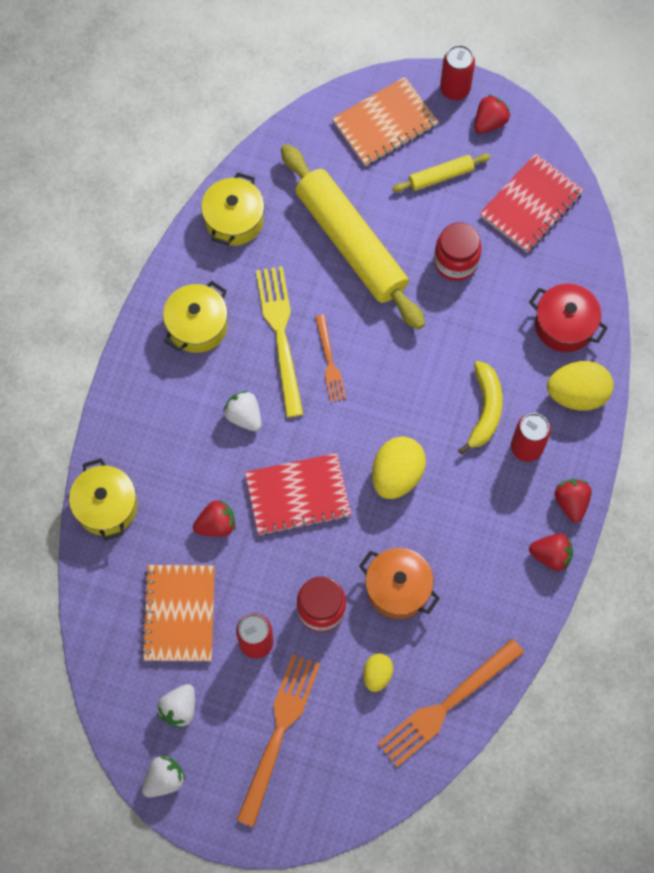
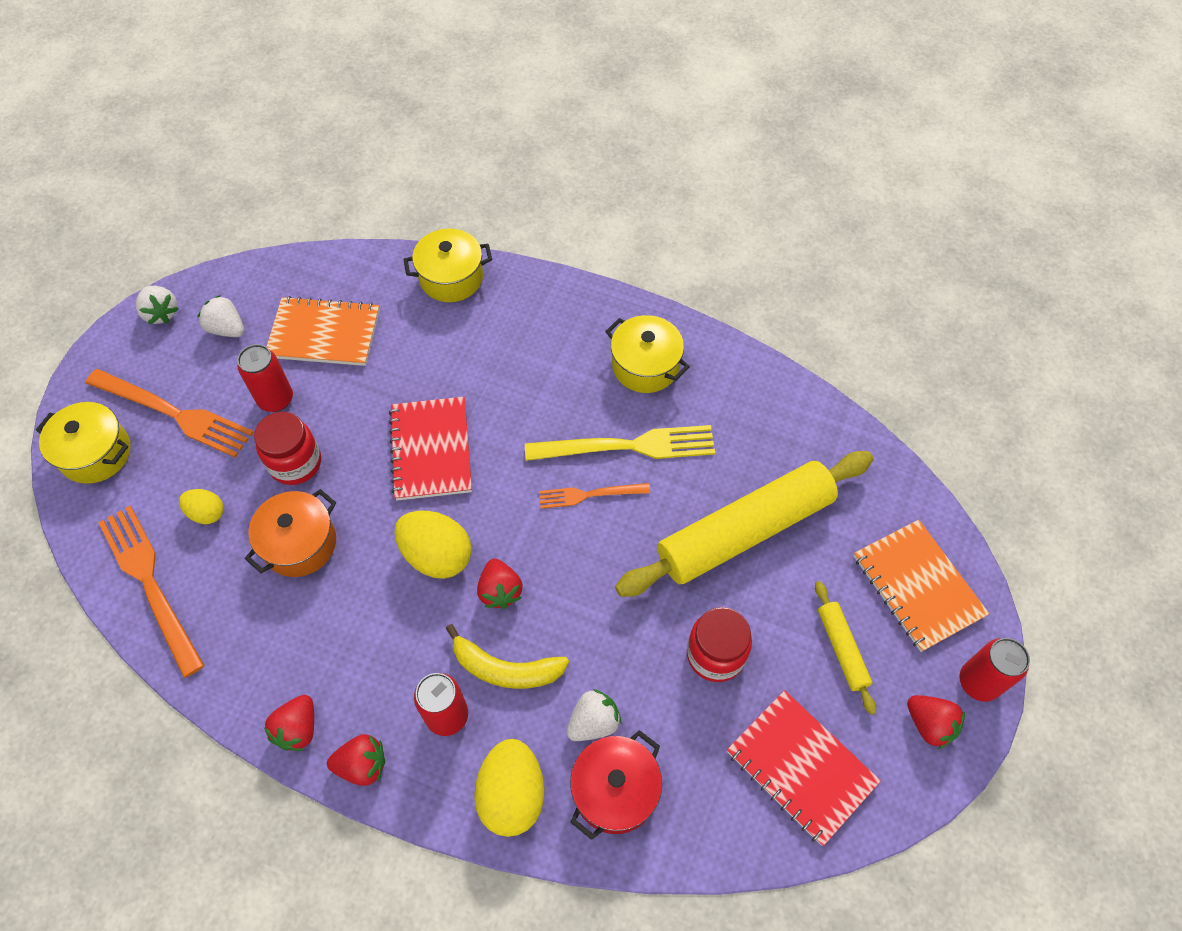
camera: 95 degrees right, 10 degrees down
(216, 524) = (413, 371): red strawberry -> red strawberry (500, 591)
(234, 220) = (776, 409): yellow pot -> yellow pot (96, 453)
(244, 416) = (532, 404): white strawberry -> white strawberry (593, 722)

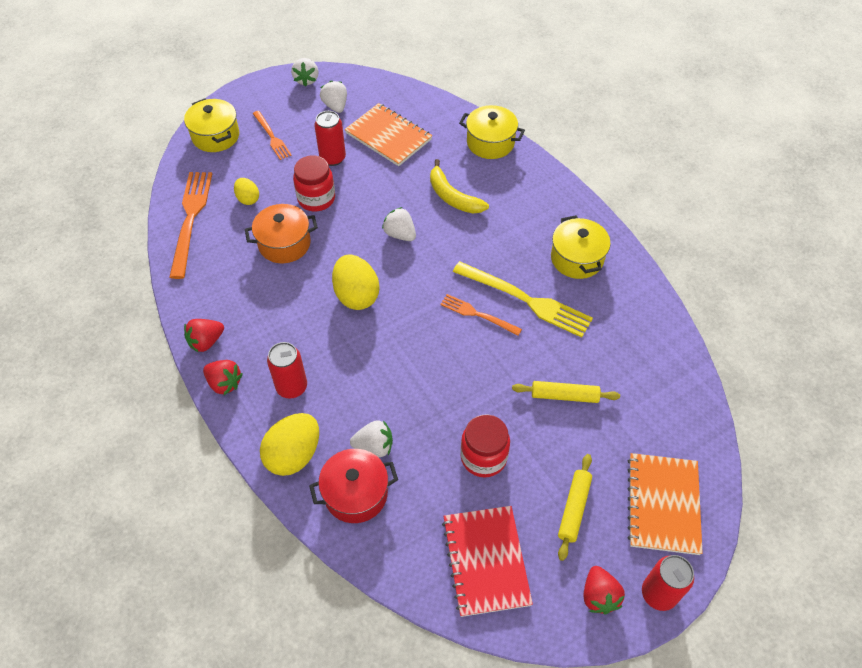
camera: 35 degrees right, 5 degrees down
(174, 414) = (272, 137): orange fork -> orange fork, size x0.57
(431, 450) = (400, 234): red notebook -> white strawberry
(500, 591) = (377, 337): red strawberry -> none
(505, 668) = (346, 382): yellow banana -> yellow banana (452, 197)
(745, 531) = (564, 396): yellow rolling pin -> yellow rolling pin, size x0.45

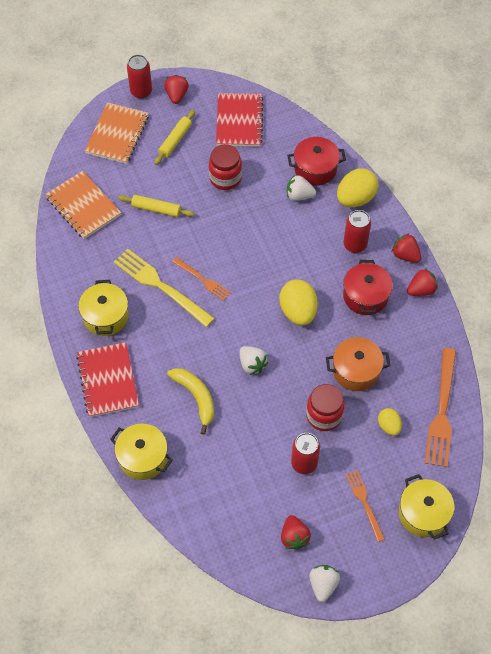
camera: 170 degrees left, 5 degrees up
(276, 324) = (365, 296): none -> red pot
(335, 106) = (294, 537): white strawberry -> red strawberry
(388, 136) = (244, 483): orange notebook -> orange notebook (83, 206)
(549, 199) = (108, 380): none -> red notebook

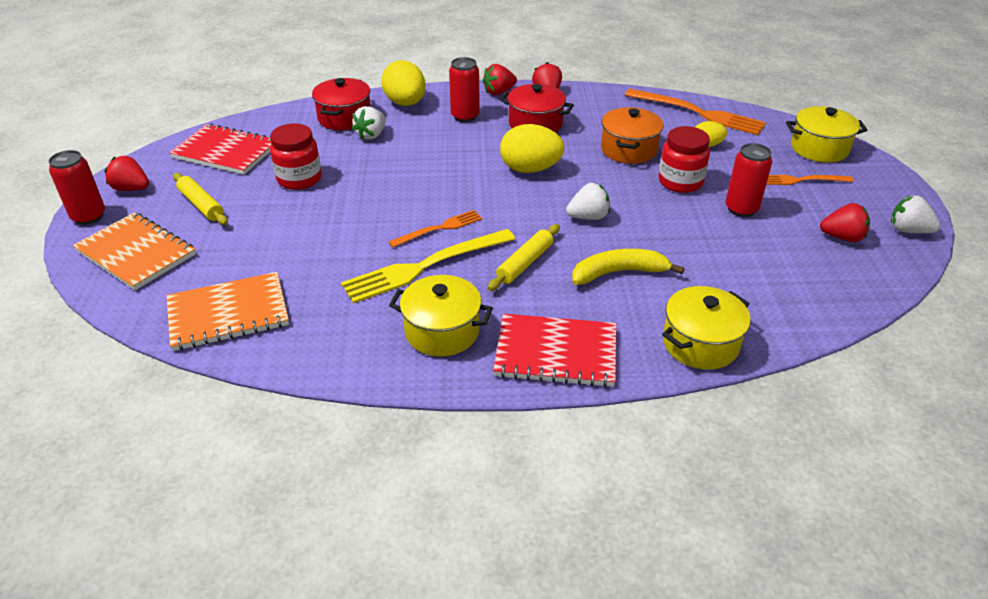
camera: 70 degrees left, 20 degrees down
(156, 209) = (296, 244): yellow rolling pin -> yellow rolling pin (525, 263)

